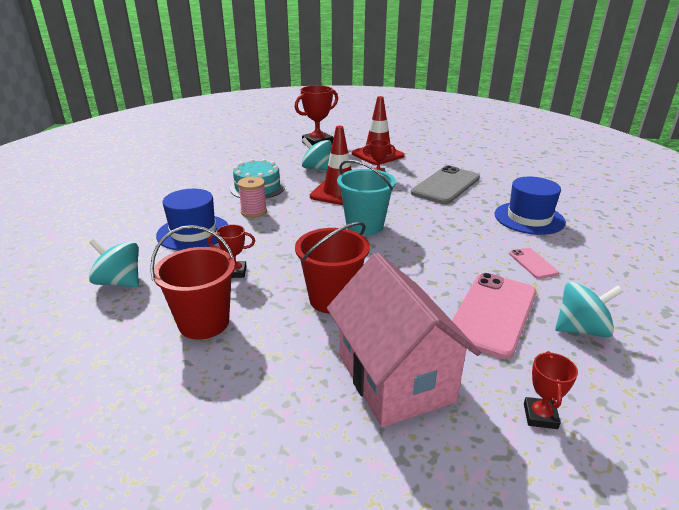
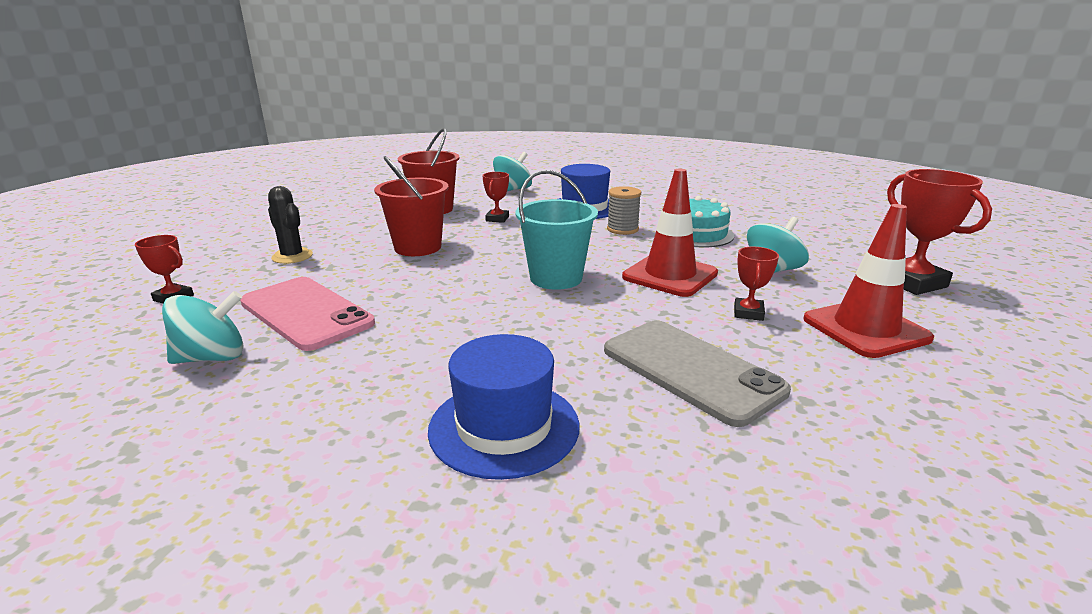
camera: 105 degrees right, 5 degrees down
(254, 212) = (622, 229): pink spool -> grey spool
(395, 378) = (292, 256): pink house -> black cactus
(533, 263) = (363, 374): pink phone -> none
(581, 329) = (212, 357): turquoise spinning top -> turquoise spinning top turned 120 degrees counterclockwise

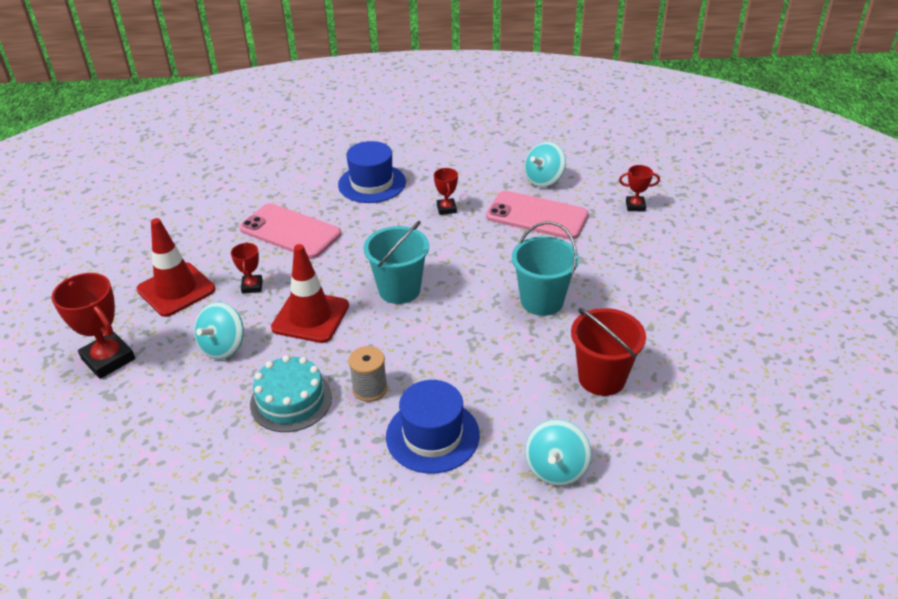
camera: 160 degrees right, 15 degrees up
(292, 256) = (626, 262): black cactus -> none
(418, 247) = (542, 301): red bucket -> turquoise bucket
(497, 219) = (514, 375): red trophy -> red trophy (446, 209)
(691, 370) = (290, 231): grey phone -> pink phone

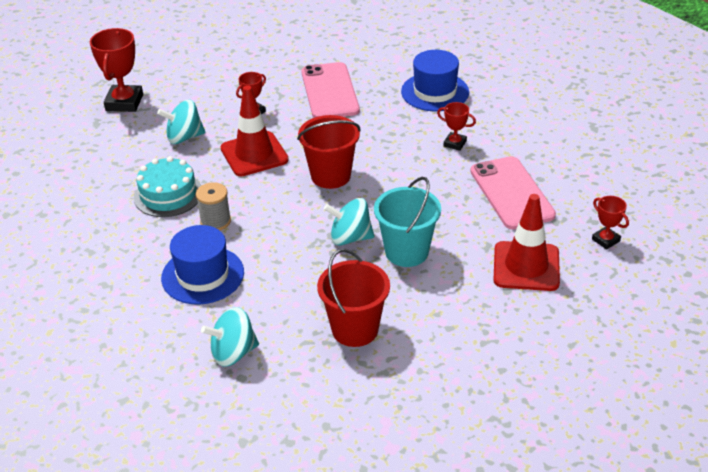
camera: 50 degrees right, 0 degrees up
(176, 290) = (213, 85): red traffic cone -> red traffic cone (526, 266)
(399, 290) = (331, 176): turquoise bucket -> red bucket
(446, 209) = (455, 143): red trophy -> red trophy turned 75 degrees clockwise
(544, 180) = (567, 171): turquoise spinning top -> turquoise spinning top (350, 238)

